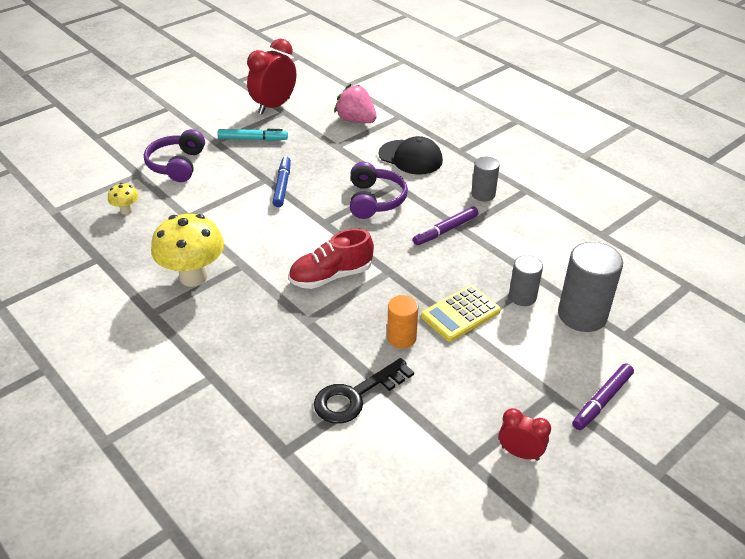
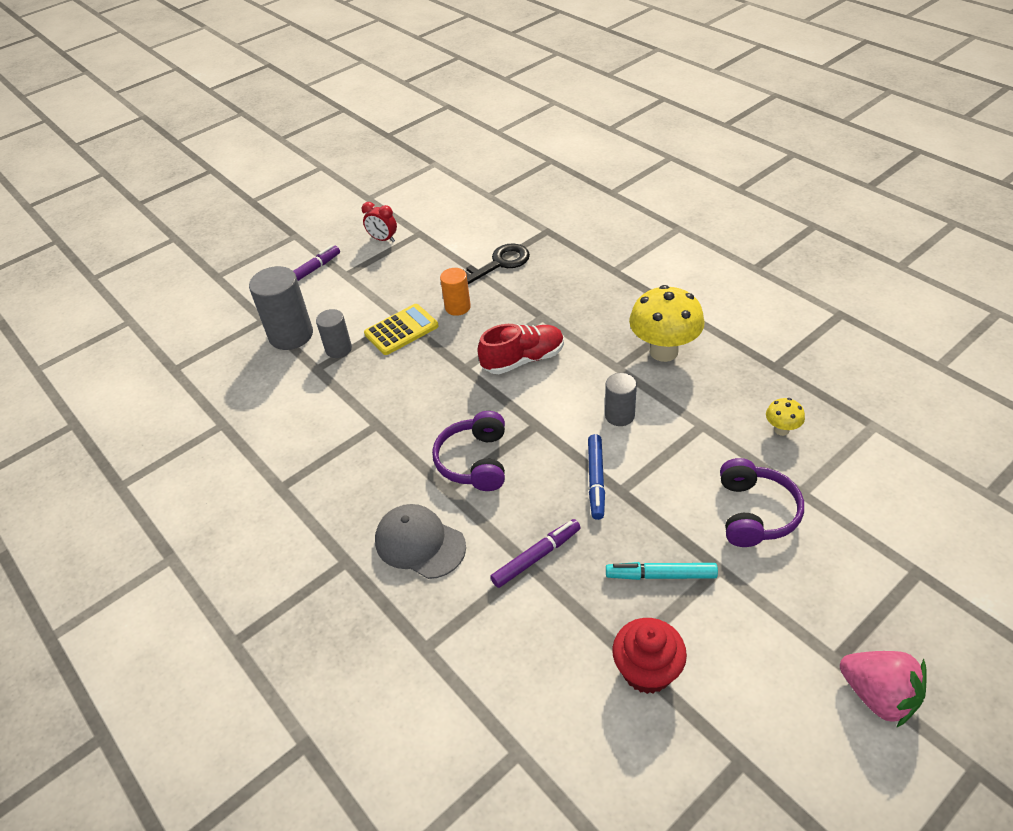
camera: 175 degrees left, 5 degrees up
(274, 106) = (647, 670): red clock -> red cupcake
(356, 120) = (499, 632): pink strawberry -> pink strawberry (878, 695)
(410, 157) = (419, 543): black cap -> grey cap
(445, 230) = (396, 420): purple marker -> purple marker (536, 557)
(483, 194) = (337, 477): grey cylinder -> grey cylinder (619, 415)

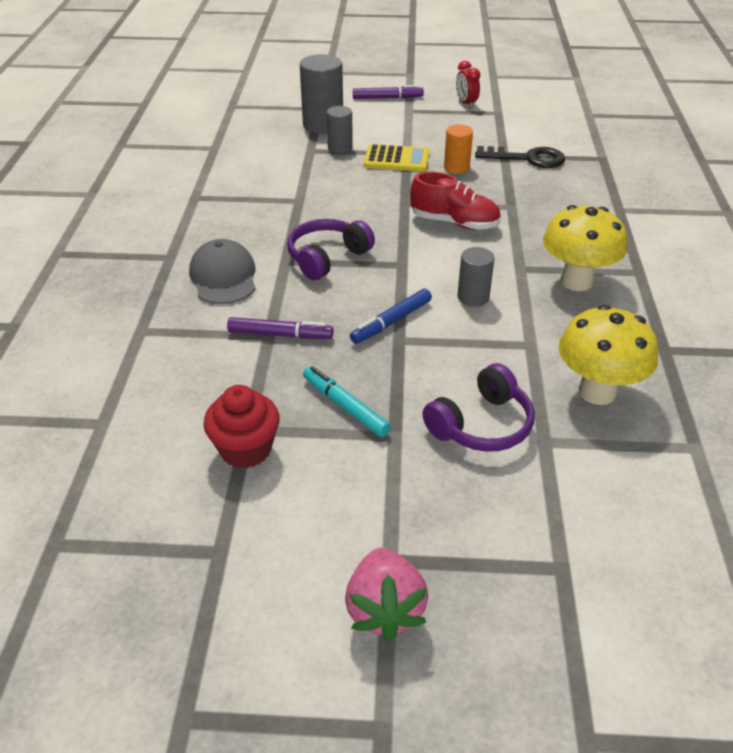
camera: 40 degrees right, 5 degrees down
(781, 430) = (597, 392): yellow mushroom -> yellow mushroom, size x2.12

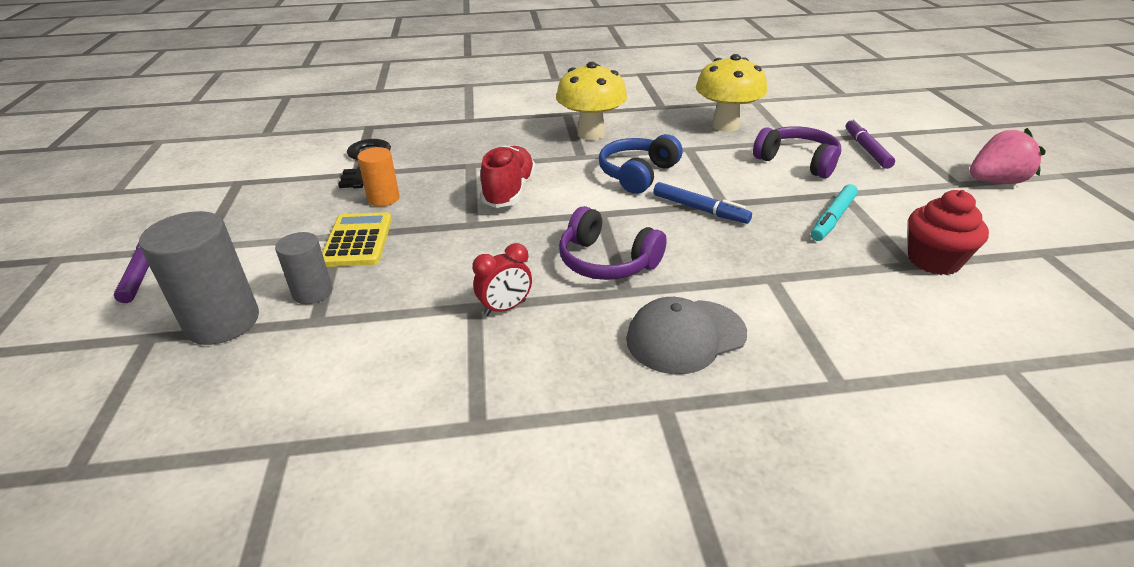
camera: 100 degrees left, 5 degrees down
(280, 335) = (765, 270): purple marker -> purple marker (866, 149)
(466, 104) = (199, 204): red clock -> red clock (505, 308)
(473, 297) = (637, 174): grey cylinder -> blue headphones

